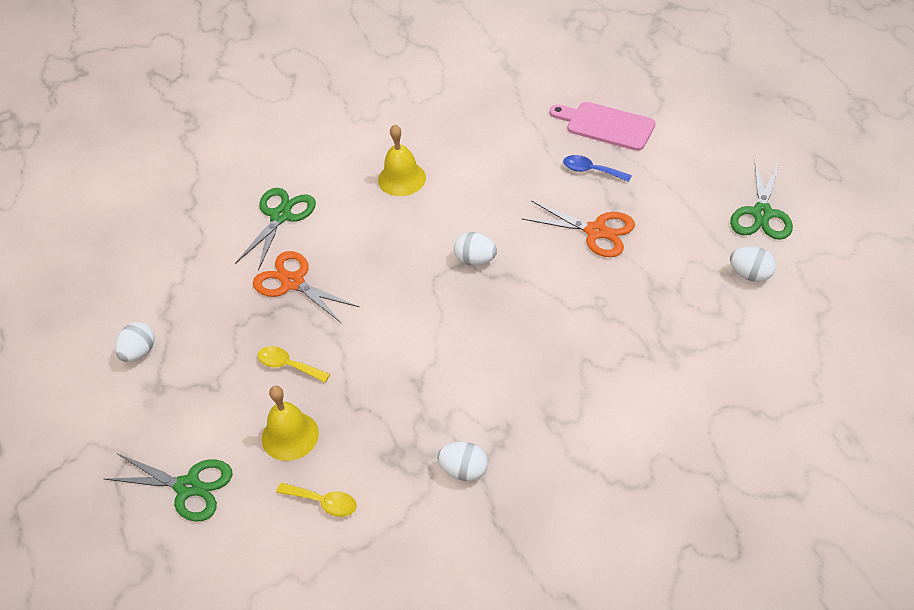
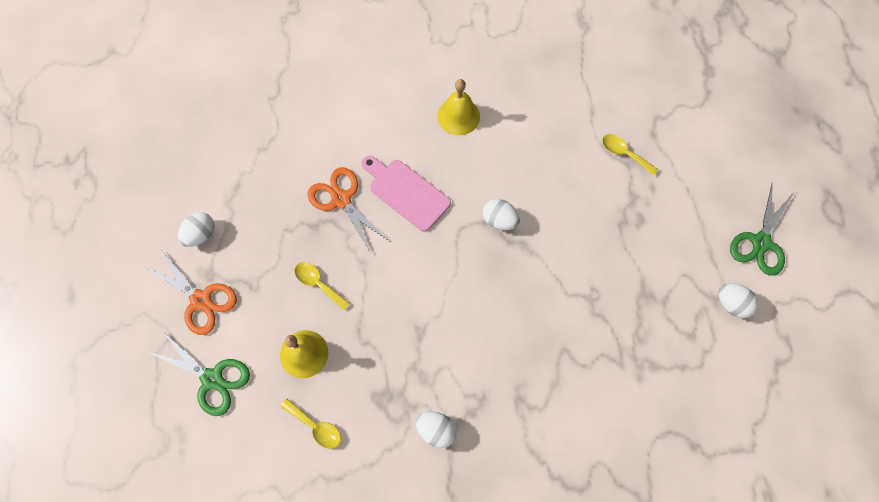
camera: 10 degrees right, 20 degrees up
(280, 216) = (346, 127): green scissors -> none
(591, 170) = (624, 153): blue spoon -> yellow spoon
(596, 231) = (610, 220): orange scissors -> orange scissors (201, 300)
(606, 125) = (651, 108): pink cutting board -> pink cutting board (406, 192)

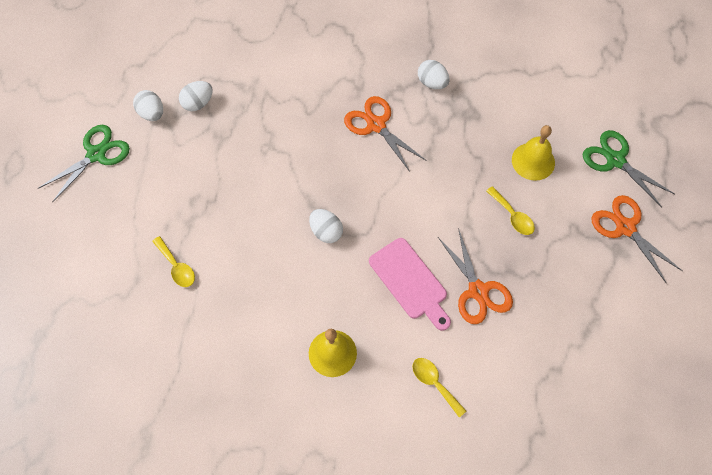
camera: 165 degrees left, 5 degrees down
(201, 234) = (625, 290): white egg -> white egg (198, 103)
(316, 426) = (529, 106): yellow spoon -> yellow spoon (434, 383)
(485, 354) = (376, 125): none -> orange scissors

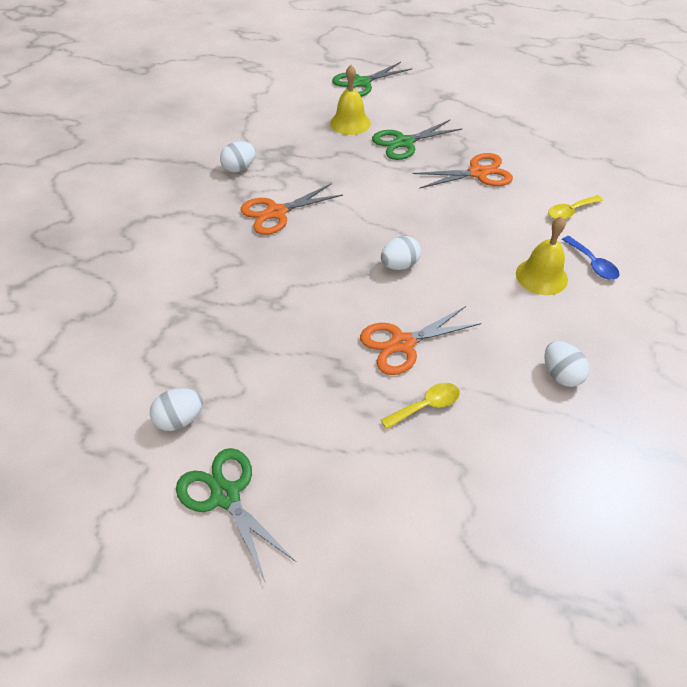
camera: 80 degrees left, 15 degrees down
(198, 103) = (184, 365): white egg -> white egg (561, 375)
(358, 401) = (592, 264): none -> blue spoon
(410, 282) = (465, 213): pink cutting board -> none
(512, 216) = (404, 142): yellow spoon -> green scissors
(625, 227) = (426, 89): orange scissors -> orange scissors (403, 344)

